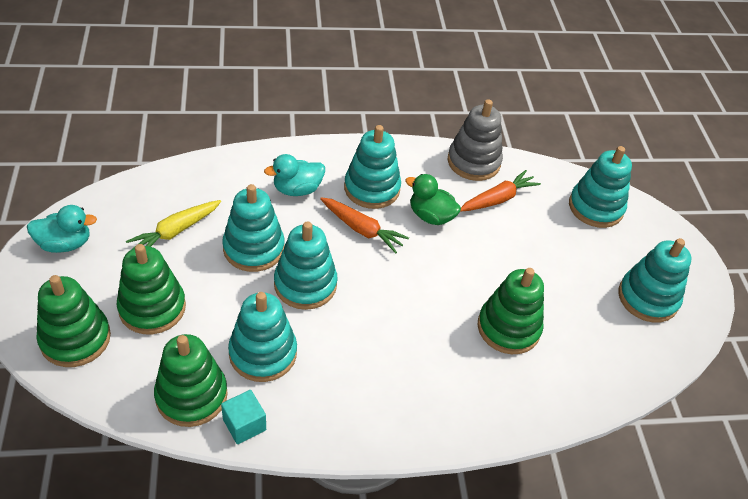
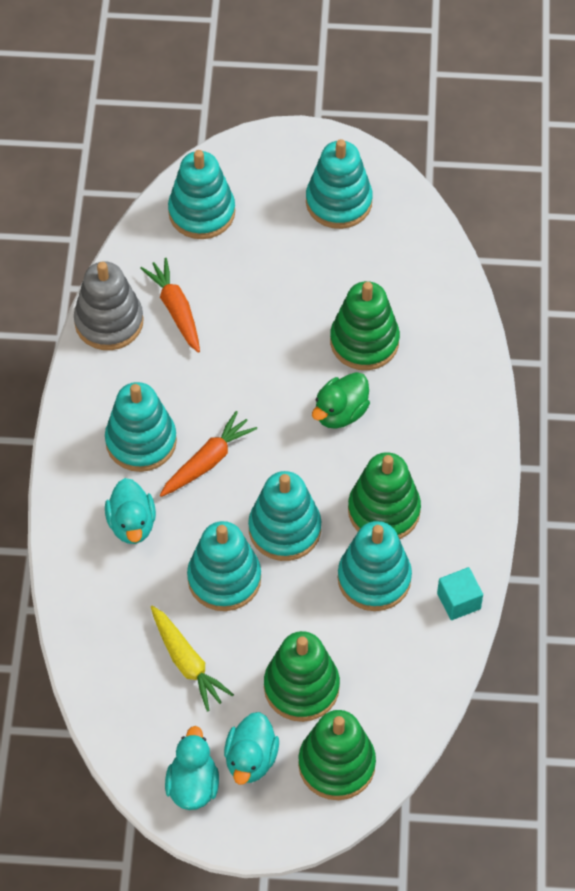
camera: 75 degrees left, 10 degrees up
(85, 278) = (251, 759): none -> turquoise duck
(191, 395) = (420, 649): green stacking toy -> green stacking toy (384, 511)
(431, 216) = (195, 385): green duck -> green duck (340, 413)

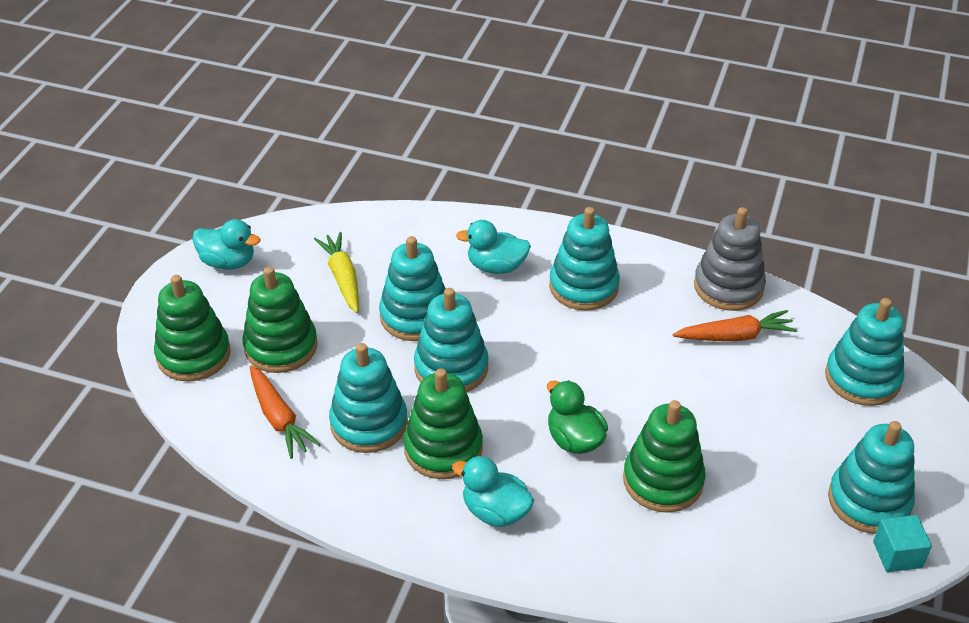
camera: 105 degrees right, 15 degrees down
(187, 662) = (342, 278): yellow carrot -> yellow carrot turned 90 degrees clockwise
(207, 461) = (547, 328): orange carrot -> orange carrot (279, 418)
(251, 759) = (231, 301): turquoise duck -> turquoise duck (495, 511)
(458, 601) = (313, 486): turquoise cube -> turquoise cube (897, 554)

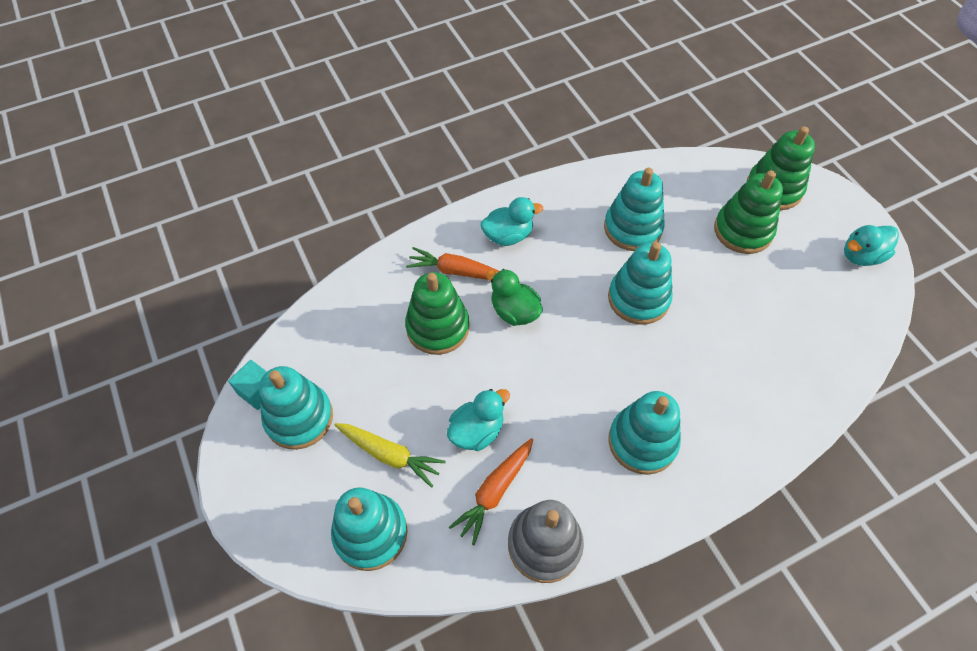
camera: 135 degrees right, 15 degrees up
(279, 418) = (678, 194): orange carrot -> orange carrot (456, 271)
(342, 278) = (787, 305): yellow carrot -> yellow carrot (390, 455)
(415, 316) = (707, 316): turquoise stacking toy -> none
(443, 449) = (577, 246): green stacking toy -> none
(496, 267) = (717, 404): turquoise duck -> turquoise duck (477, 431)
(574, 439) = (514, 312): green duck -> green duck turned 150 degrees counterclockwise

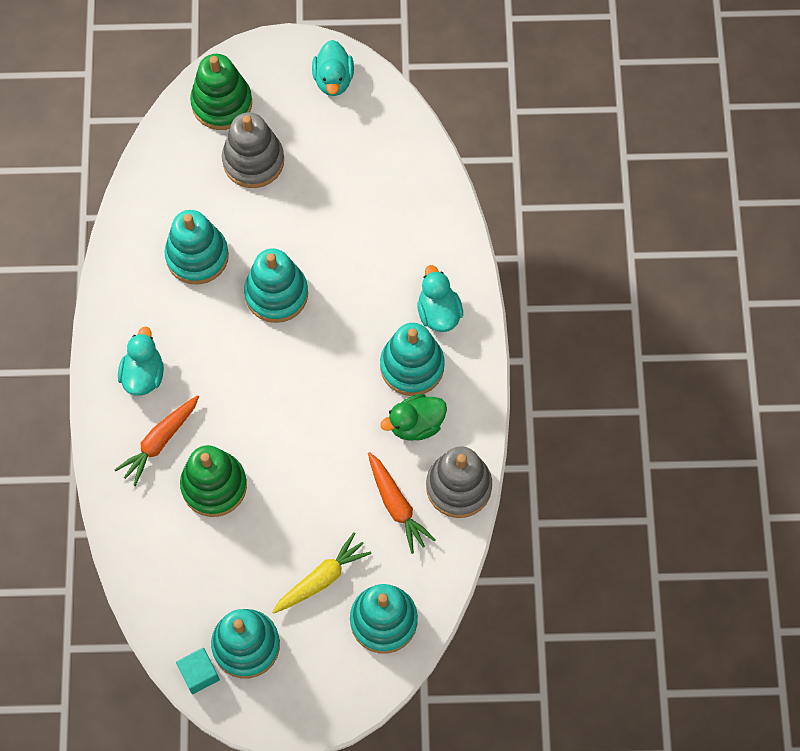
camera: 65 degrees left, 10 degrees up
(477, 431) = (335, 496): turquoise duck -> turquoise duck (438, 312)
(514, 312) = (233, 409): green duck -> green duck (416, 424)
(743, 231) = (253, 161): green stacking toy -> grey stacking toy

